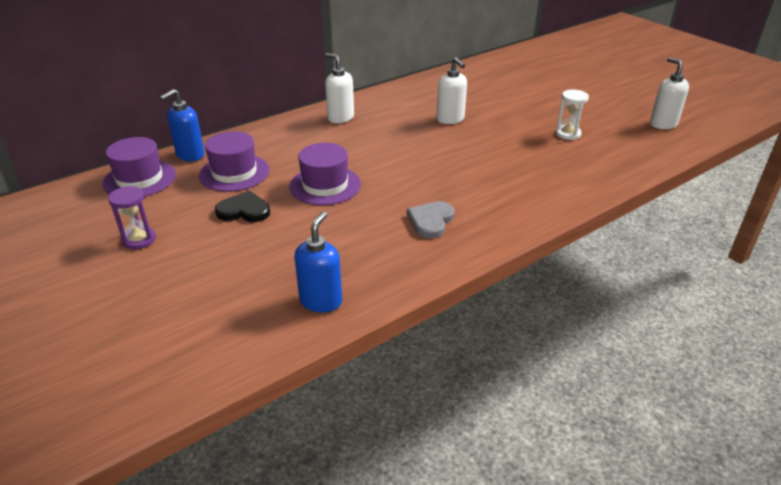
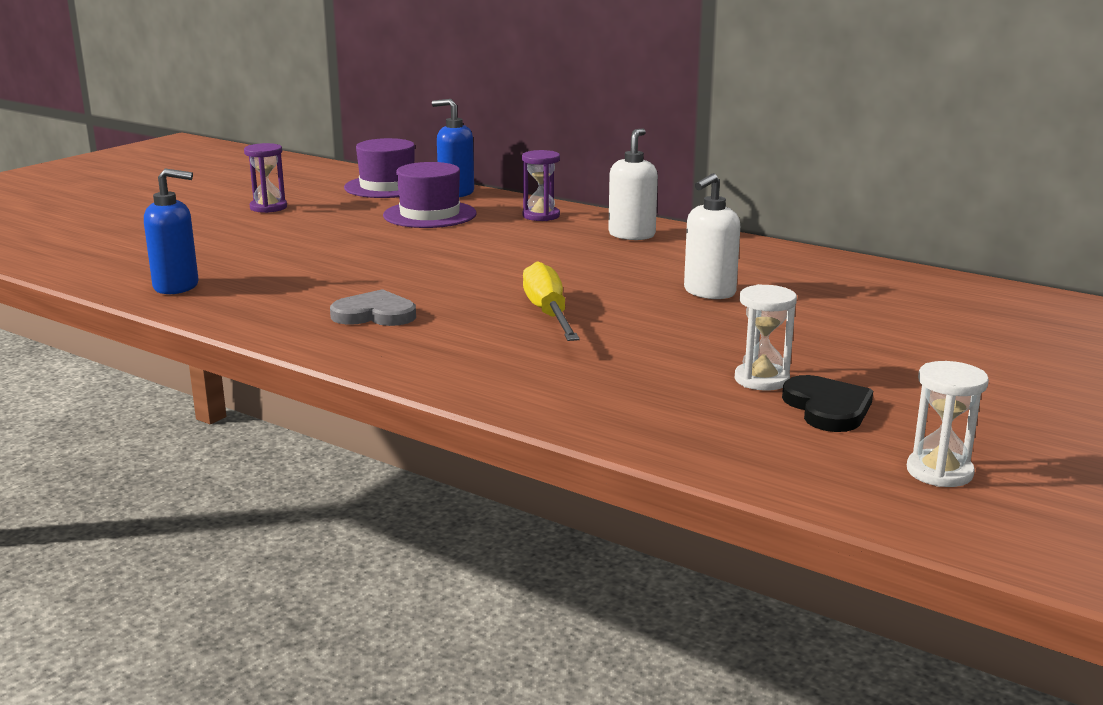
camera: 70 degrees right, 15 degrees down
(244, 210) = (347, 231): black heart -> black heart (827, 408)
(276, 136) = (541, 216): none -> purple hourglass
(325, 185) = (431, 254): purple hat -> none
(459, 166) = (548, 314): none -> yellow screwdriver
(663, 124) = (939, 472): white soap dispenser -> white hourglass

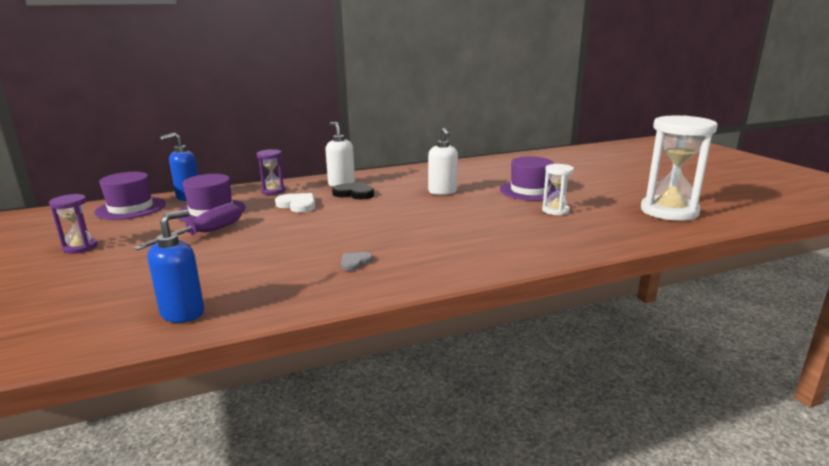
camera: 55 degrees left, 0 degrees up
(363, 234) = (205, 234): none -> purple screwdriver
(375, 314) = (355, 262): grey heart -> grey heart, size x0.61
(513, 240) = (297, 205): none -> white heart
(548, 314) = (421, 225): yellow screwdriver -> none
(827, 408) = (596, 209): black heart -> black heart (354, 193)
(832, 343) = (530, 191): none -> purple hat
(939, 472) = (669, 211): white hourglass -> white hourglass, size x2.00

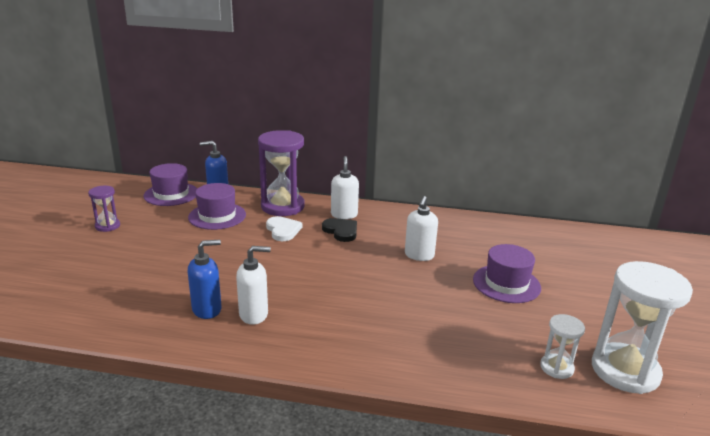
camera: 30 degrees right, 5 degrees up
(183, 313) = (103, 316): blue soap dispenser -> blue soap dispenser (207, 309)
(205, 234) = (189, 241): purple screwdriver -> none
(273, 191) = (282, 206): purple hourglass -> purple hourglass, size x2.00
(355, 262) = (254, 314): grey heart -> white soap dispenser
(555, 210) = (497, 321): white hourglass -> white hourglass (556, 368)

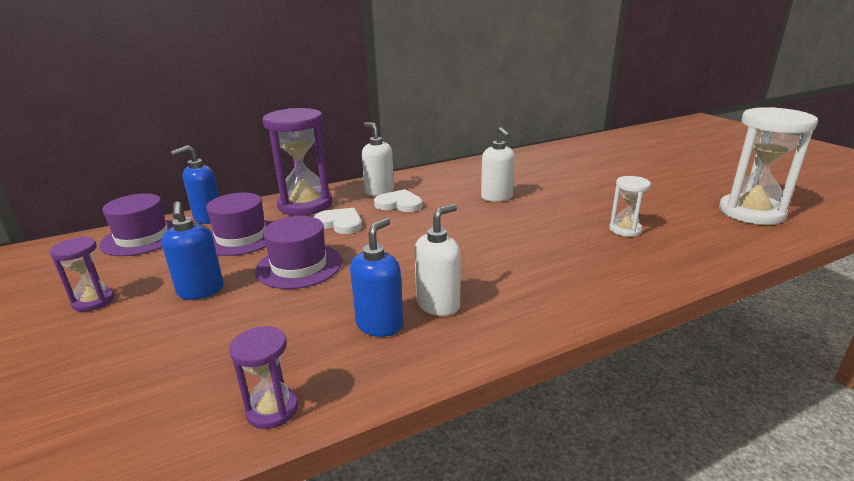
camera: 35 degrees left, 0 degrees up
(104, 325) = (272, 409): none -> purple hourglass
(155, 243) = (201, 291): none -> blue soap dispenser
(341, 231) = (399, 204): black heart -> white heart
(506, 283) = (590, 192): purple hat -> purple hat (299, 266)
(556, 368) = (718, 229): white hourglass -> white hourglass (625, 230)

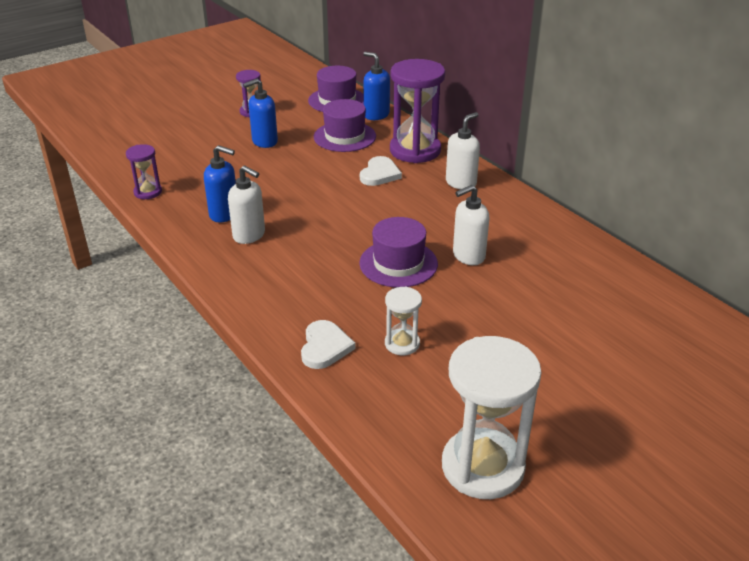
camera: 80 degrees right, 10 degrees up
(299, 266) = (301, 170): purple hat -> purple hat (398, 263)
(399, 204) = (431, 198): white heart -> white heart (325, 347)

